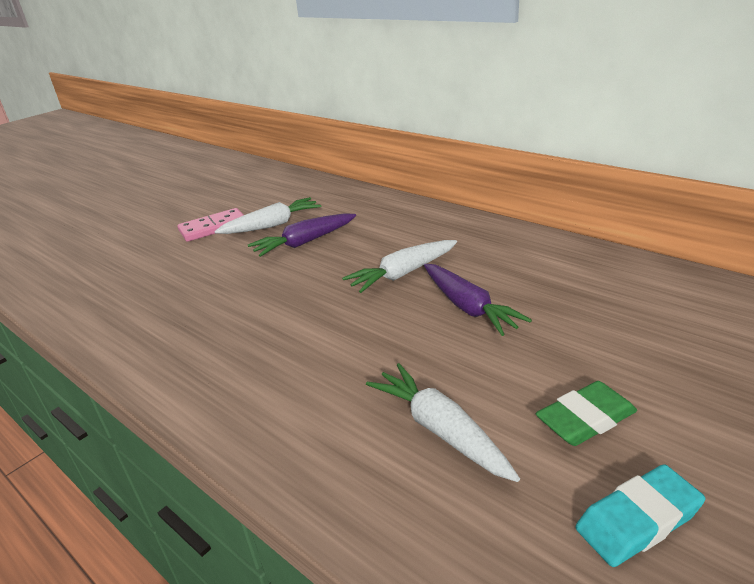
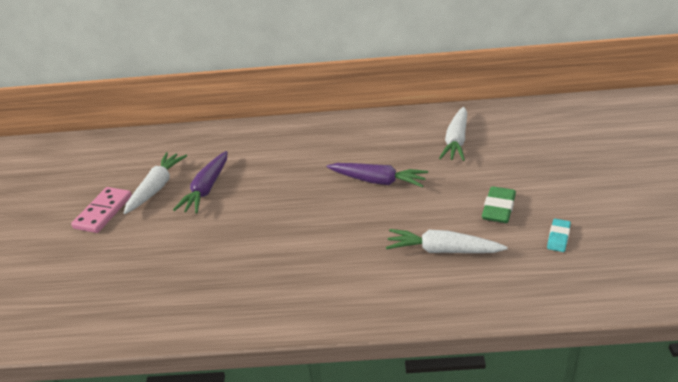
camera: 40 degrees left, 5 degrees up
(403, 273) = (311, 179): white carrot -> white carrot (456, 141)
(637, 520) = (558, 238): turquoise eraser -> turquoise eraser, size x0.65

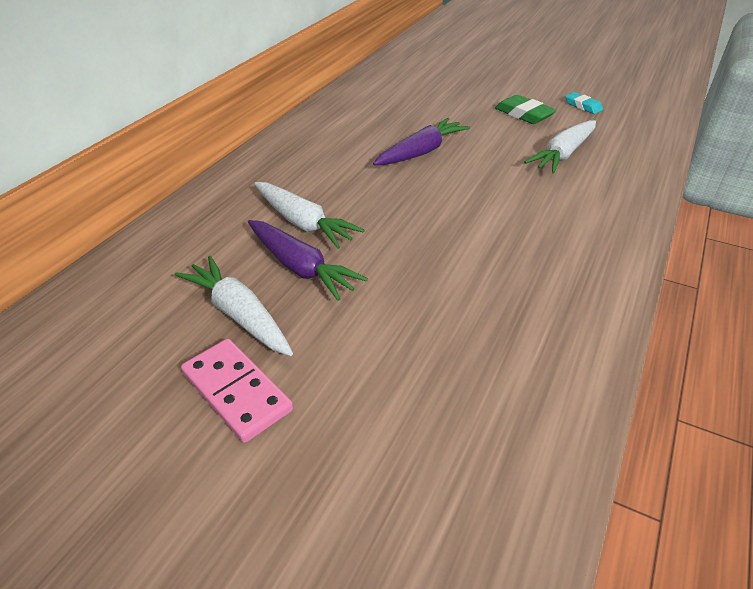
camera: 65 degrees left, 5 degrees up
(456, 141) = (401, 99): white carrot -> white carrot (303, 223)

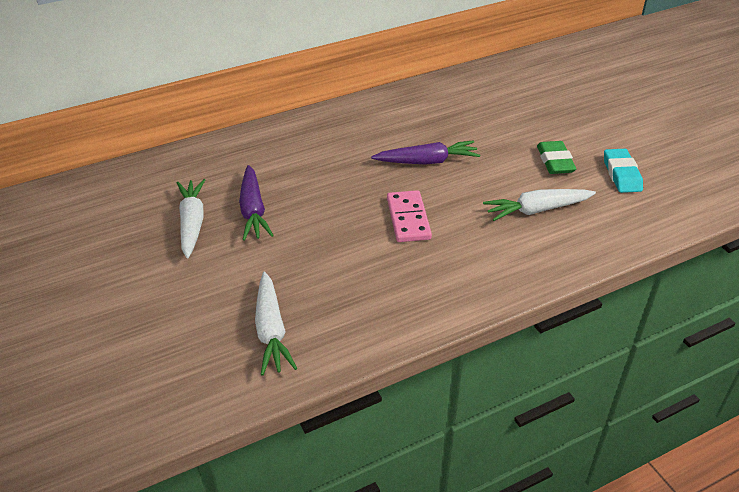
camera: 35 degrees right, 0 degrees up
(236, 392) = (150, 264): pink domino -> pink domino (408, 219)
(303, 223) = (286, 181): white carrot -> white carrot (271, 330)
(583, 106) = (621, 174): turquoise eraser -> turquoise eraser, size x1.54

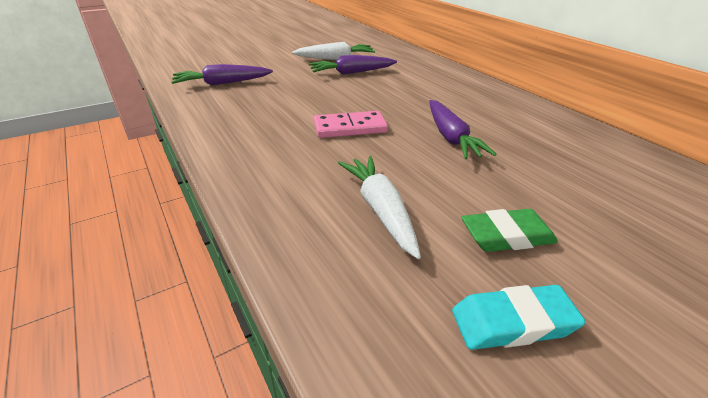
camera: 85 degrees right, 5 degrees down
(271, 330) = (222, 83): white carrot -> purple carrot

